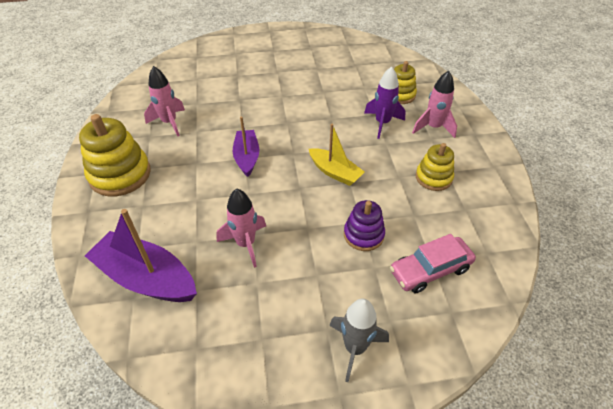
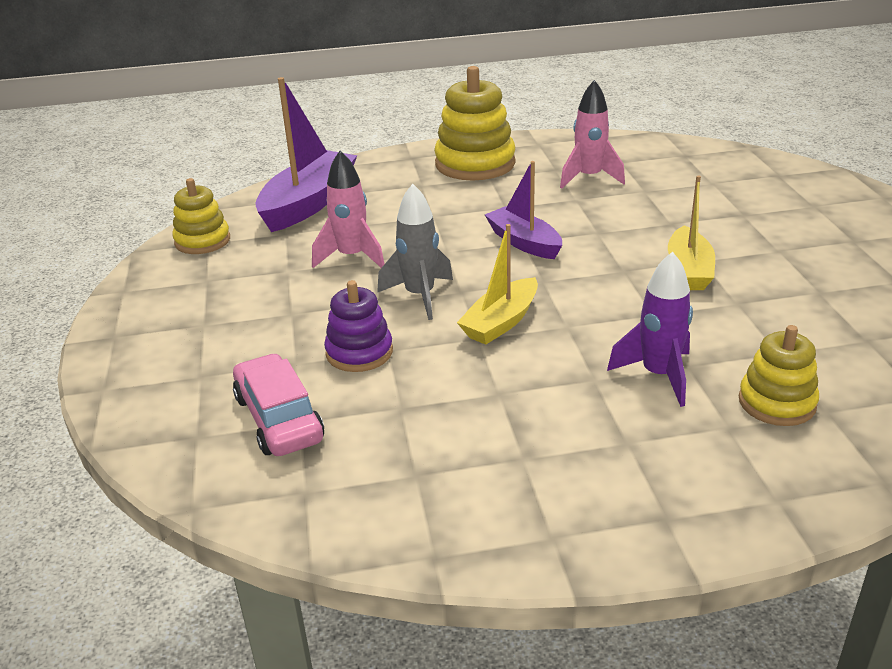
camera: 90 degrees right, 15 degrees down
(247, 157) = (524, 242): purple boat -> purple boat turned 120 degrees counterclockwise
(291, 101) = (689, 270): none -> yellow boat
(355, 348) = (170, 346): grey rocket -> grey rocket (420, 296)
(433, 127) = (669, 448): pink rocket -> none
(433, 177) = (501, 437): yellow stacking toy -> yellow stacking toy (202, 241)

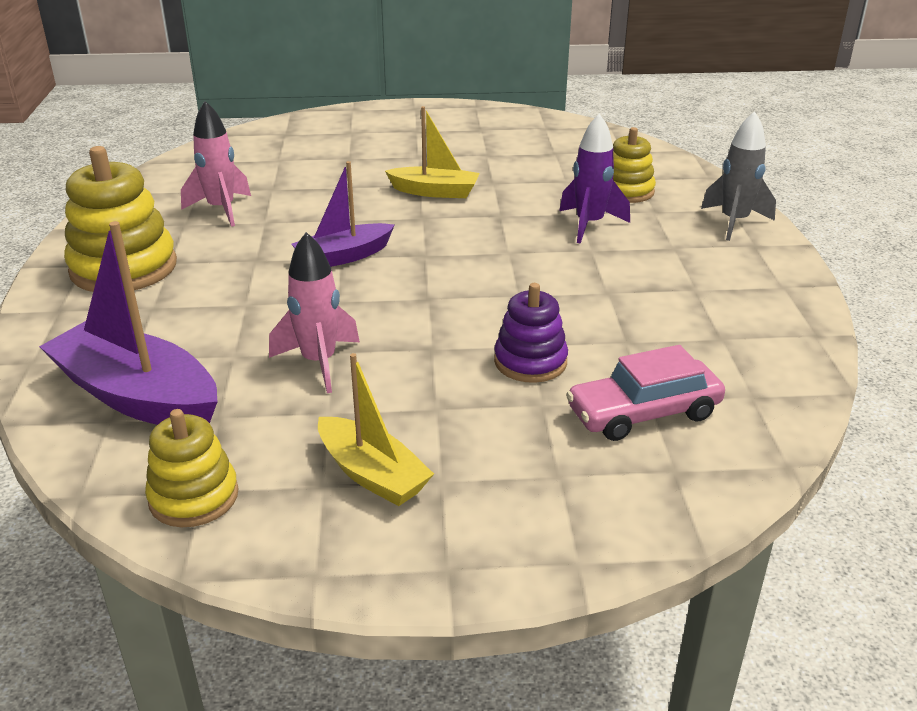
camera: 85 degrees left, 0 degrees up
(420, 296) = (429, 321): grey rocket -> grey rocket (734, 222)
(501, 322) = (494, 281): yellow boat -> yellow boat (372, 474)

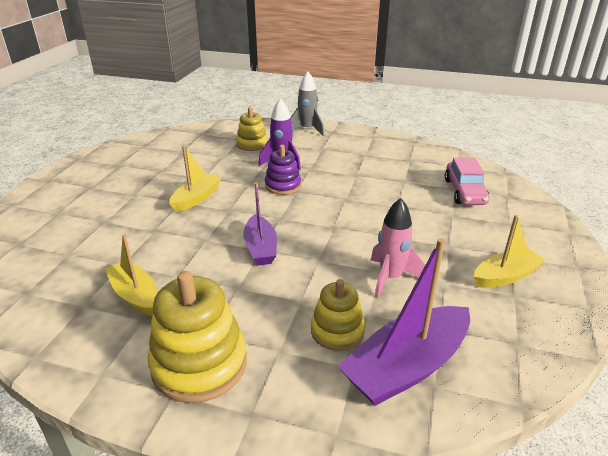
camera: 70 degrees left, 0 degrees up
(194, 497) = (523, 348): yellow stacking toy -> yellow stacking toy (337, 331)
(221, 210) = (135, 295): pink rocket -> yellow boat
(530, 362) = (413, 209): purple stacking toy -> purple stacking toy (283, 186)

